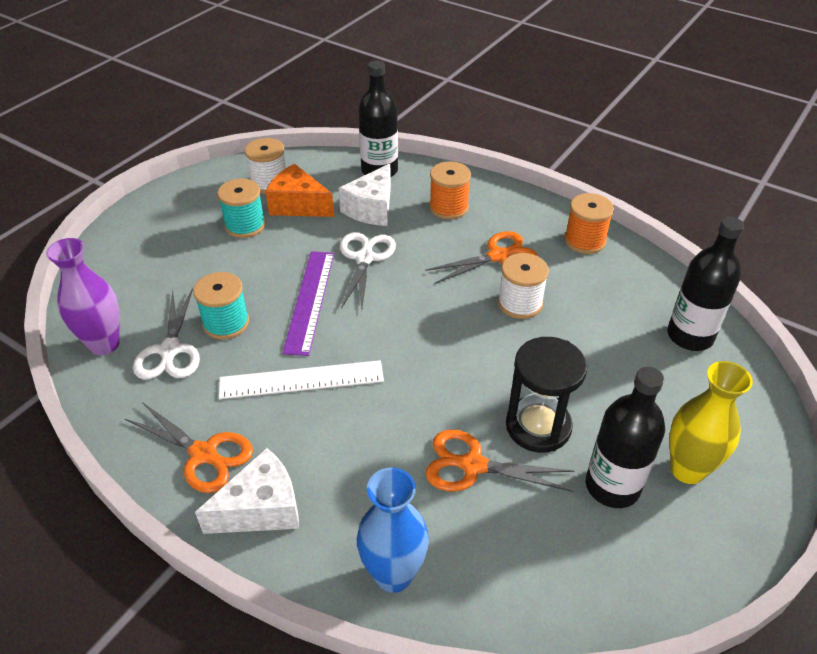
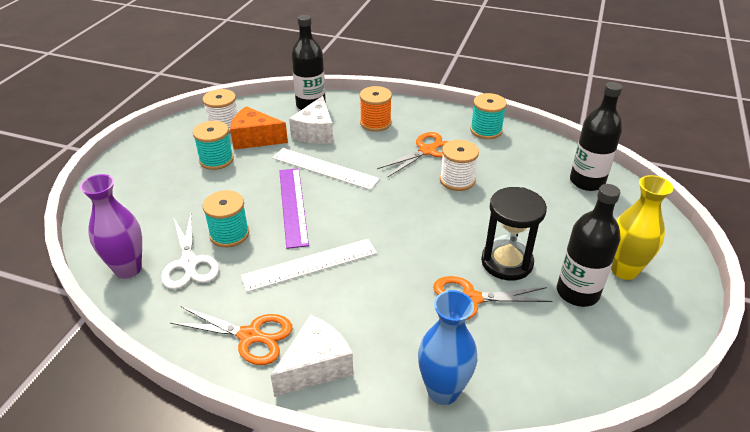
camera: 15 degrees left, 5 degrees down
(365, 258) = (325, 168): white scissors -> white ruler
(584, 241) = (486, 130): orange spool -> turquoise spool

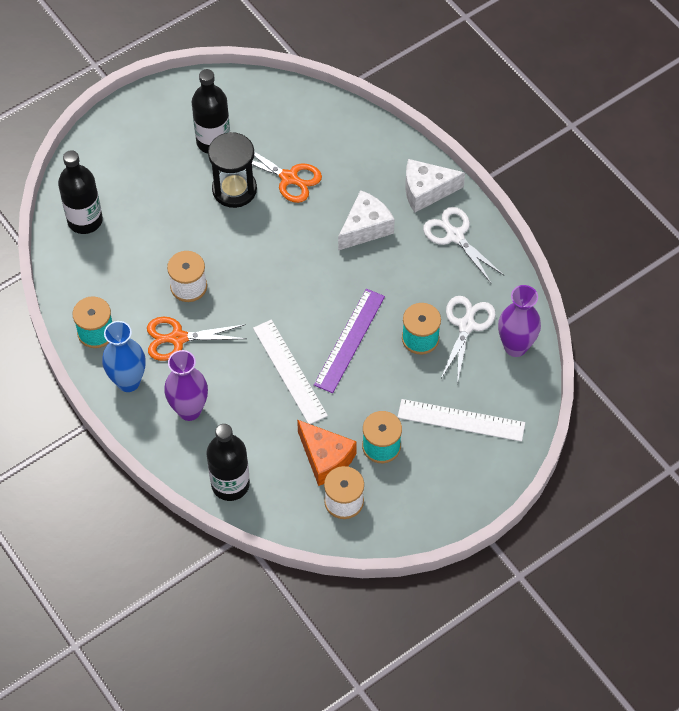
camera: 145 degrees left, 20 degrees up
(250, 336) = (455, 236): orange scissors -> white scissors
(310, 264) = (377, 271): white ruler -> white ruler (461, 420)
(315, 132) = (259, 431): white cheese -> white cheese (365, 228)
(375, 123) = (189, 410): orange spool -> purple vase
(443, 391) = (362, 134): blue vase -> blue vase (128, 382)
(624, 270) = (162, 137): yellow vase -> none

